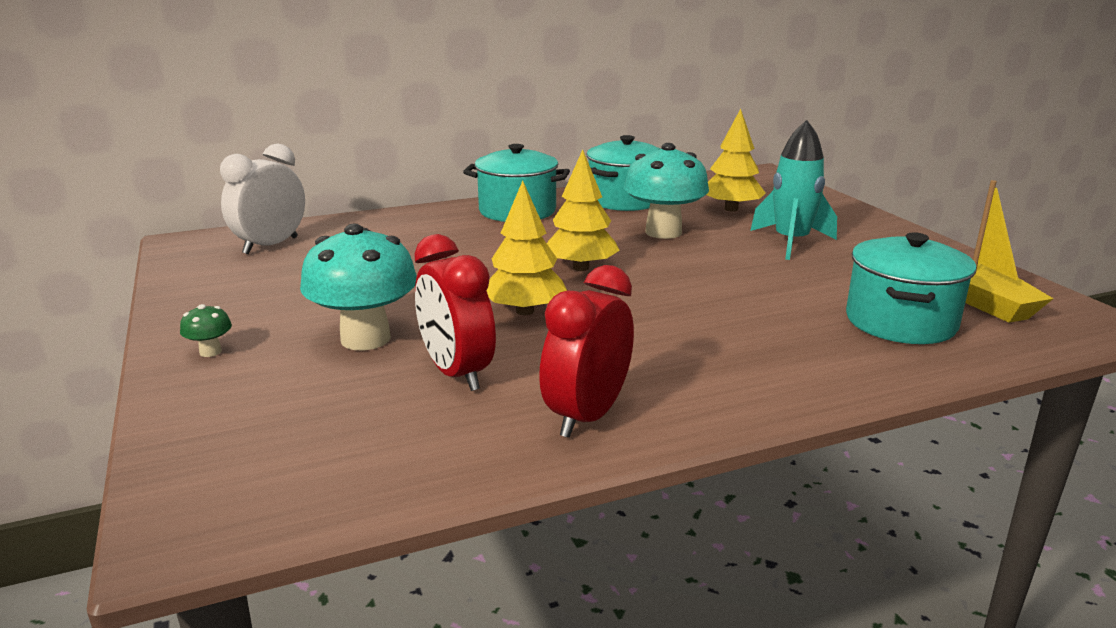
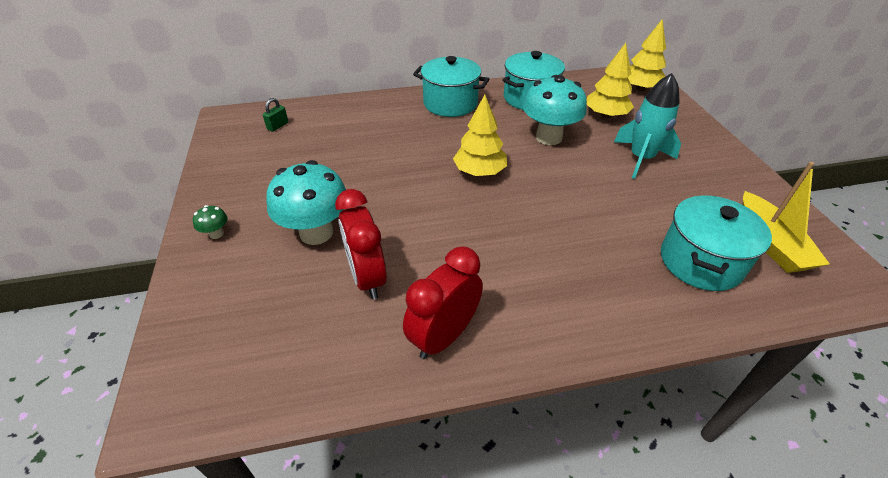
camera: 10 degrees right, 20 degrees up
(270, 245) = (278, 126): white clock -> green padlock
(524, 311) = (429, 216): yellow tree -> yellow tree (640, 88)

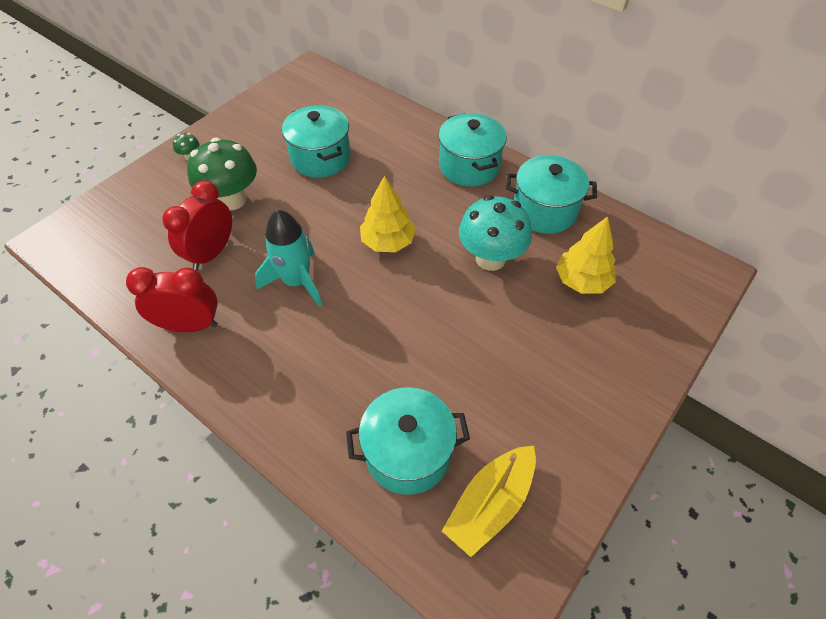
camera: 50 degrees right, 10 degrees up
(278, 126) = (326, 99): green padlock -> none
(316, 233) = (232, 200): turquoise mushroom -> green mushroom
(341, 160) = (320, 158): none -> turquoise pot
(640, 88) = (676, 284): yellow tree -> none
(641, 159) = (531, 343): turquoise rocket -> turquoise rocket (297, 281)

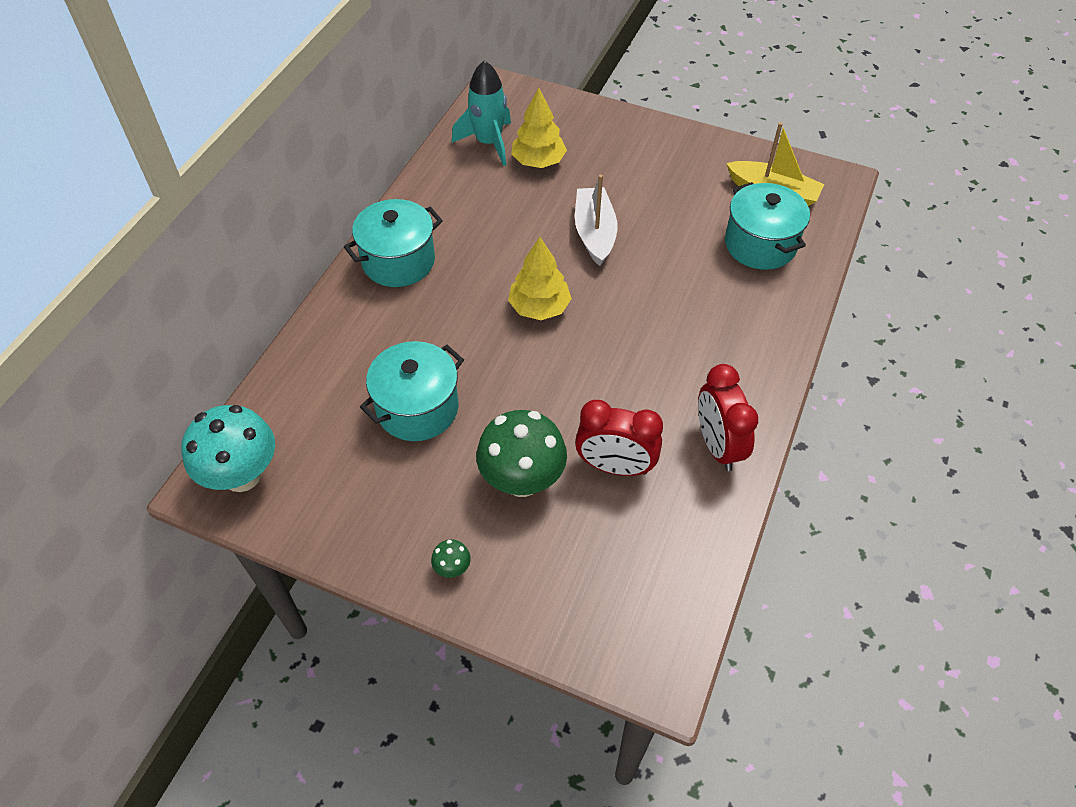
camera: 105 degrees left, 0 degrees up
(297, 281) = (623, 370): turquoise rocket -> turquoise rocket (488, 143)
(467, 302) = (594, 233): none -> white boat
(490, 258) = (533, 224): turquoise mushroom -> turquoise mushroom (242, 475)
(544, 211) = (454, 194): turquoise pot -> none

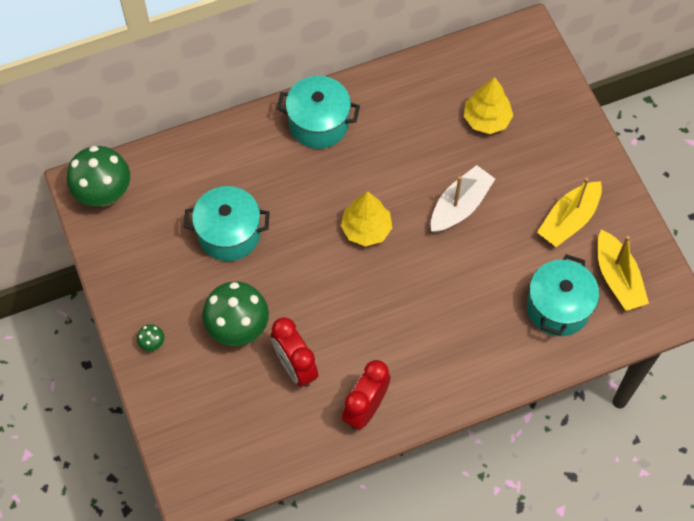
camera: 45 degrees right, 10 degrees up
(242, 475) = (104, 194): turquoise mushroom -> green mushroom
(488, 143) = (470, 76): turquoise rocket -> none
(688, 182) = (568, 220): none -> yellow boat

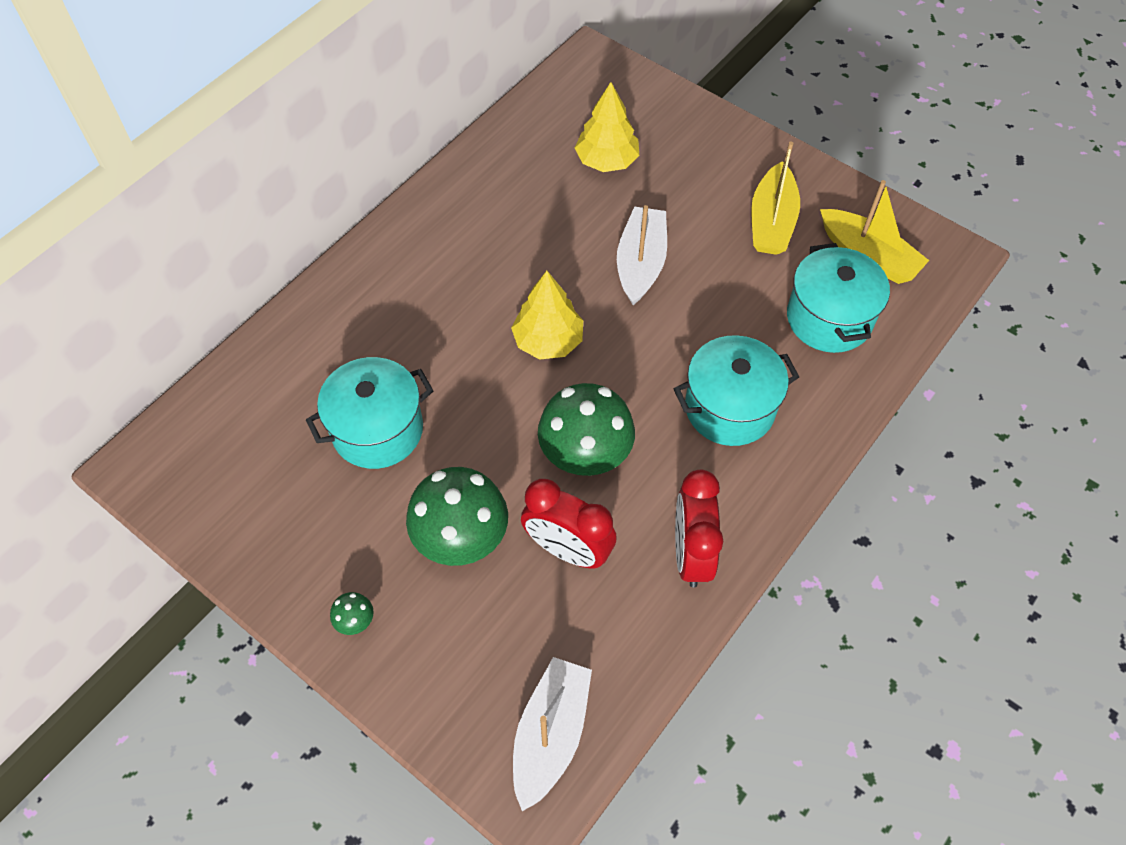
camera: 30 degrees left, 5 degrees down
(104, 194) = (175, 462): green mushroom -> green mushroom (585, 457)
(220, 465) = (550, 735): none -> white boat
(318, 123) = (412, 251): turquoise pot -> turquoise pot (729, 408)

